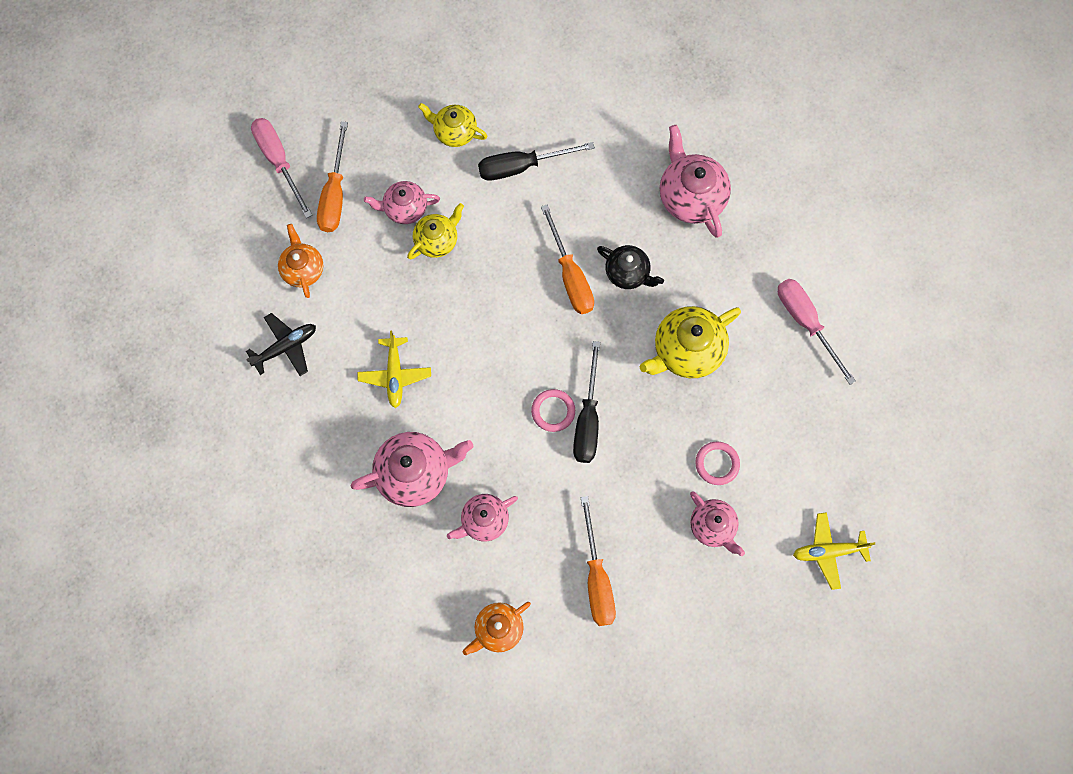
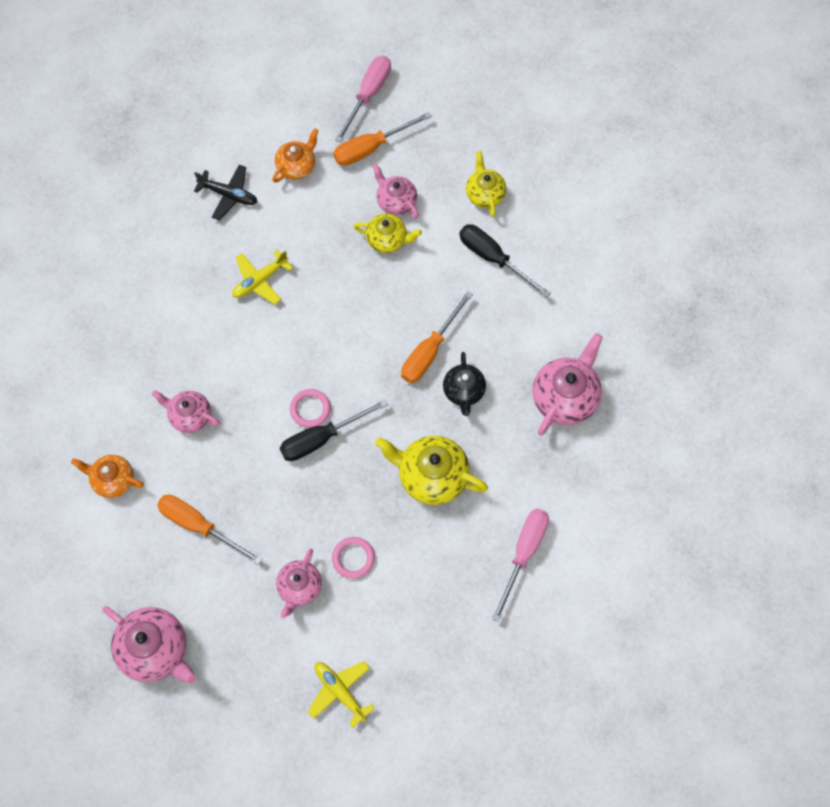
camera: 55 degrees right, 5 degrees down
(415, 473) = (194, 344): pink teapot -> pink teapot (155, 649)
(596, 578) = (199, 526): orange screwdriver -> orange screwdriver turned 75 degrees clockwise

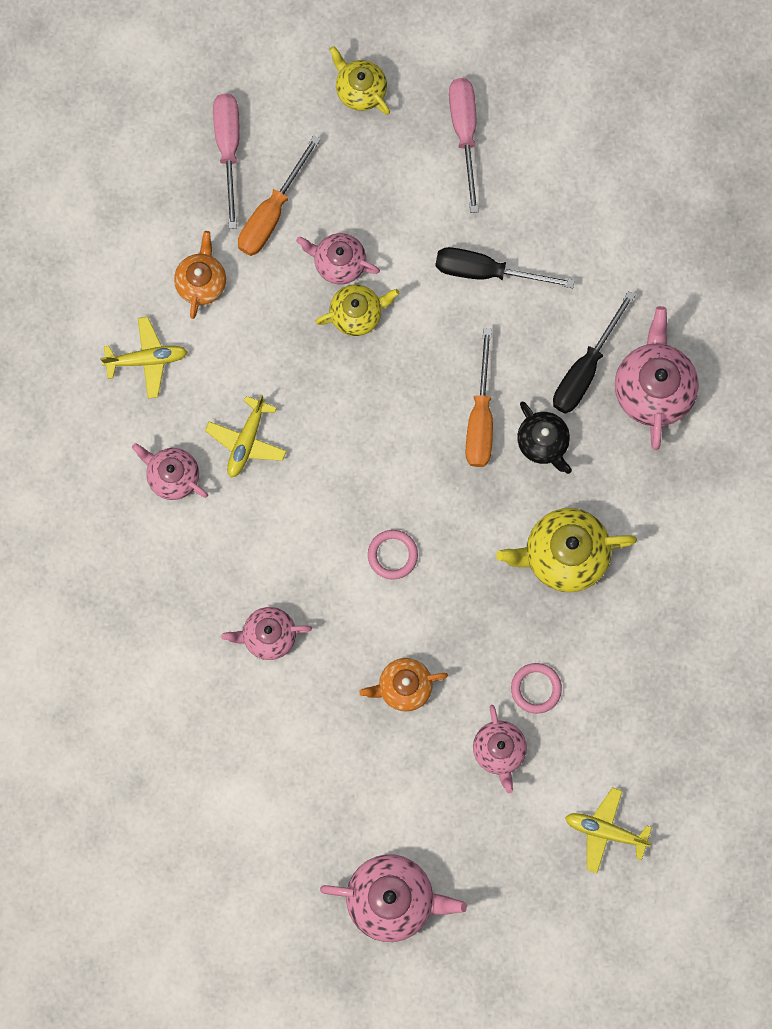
camera: 30 degrees left, 10 degrees up
(112, 480) = (231, 751): orange teapot -> orange teapot (403, 687)
(196, 276) = (172, 476): none -> pink teapot
(199, 526) = (355, 747): orange screwdriver -> none
(228, 195) = (147, 359): black plane -> yellow plane
(321, 438) = (424, 580): black screwdriver -> black screwdriver (585, 369)
(484, 194) = (432, 199): yellow teapot -> yellow teapot (360, 90)
(524, 553) = (706, 583): pink screwdriver -> pink screwdriver (465, 133)

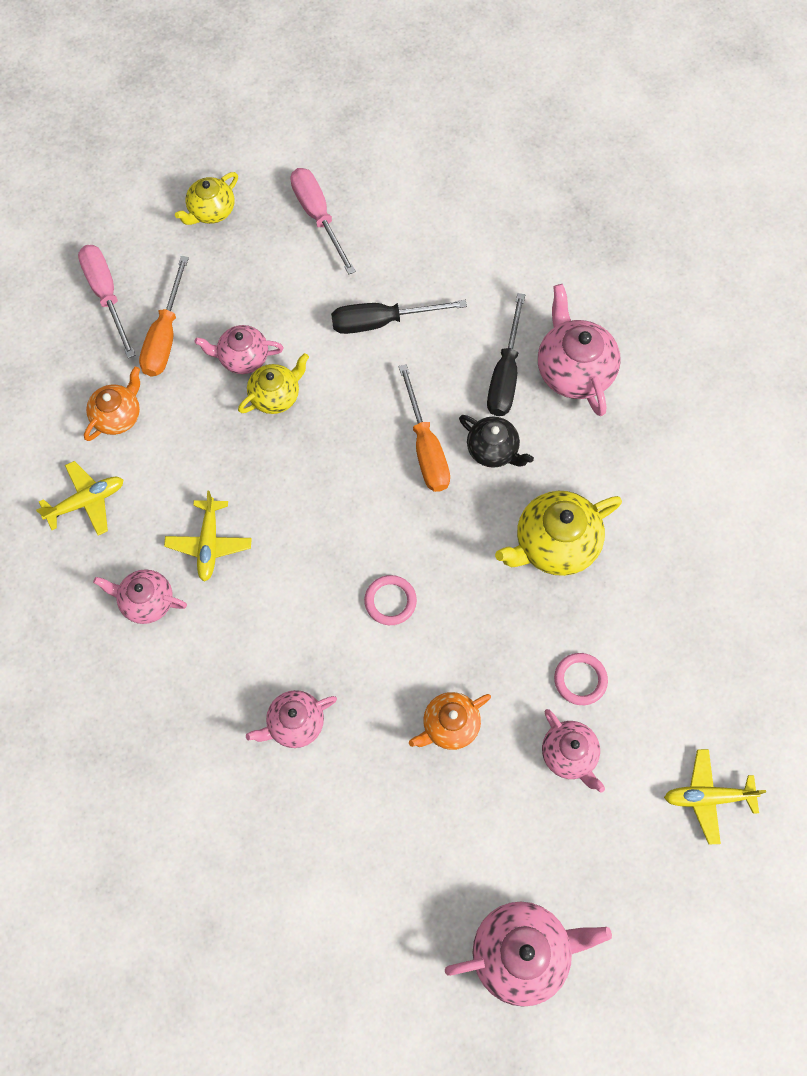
camera: 20 degrees left, 10 degrees down
(201, 282) = (118, 415): orange teapot -> orange teapot turned 45 degrees clockwise
(360, 90) = (211, 211): yellow teapot -> yellow teapot turned 75 degrees counterclockwise

